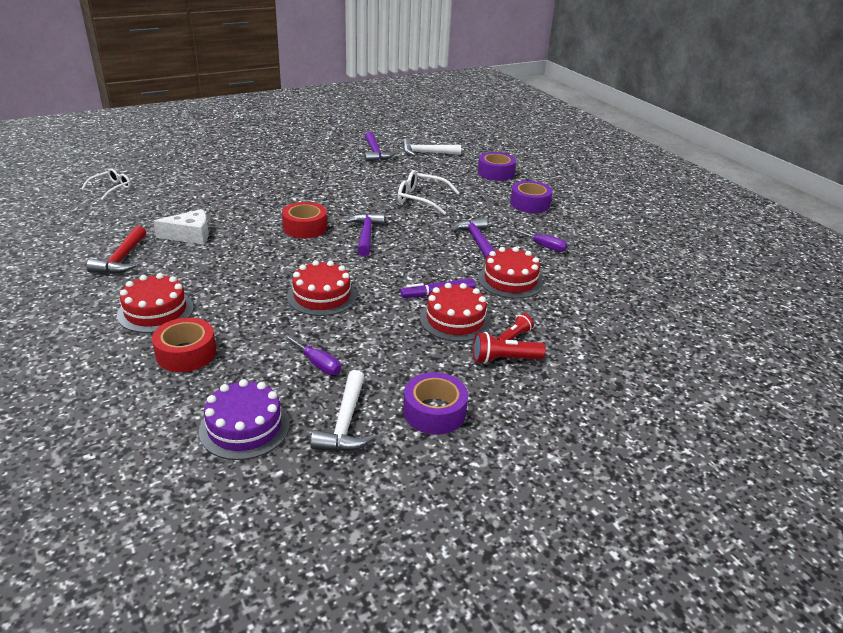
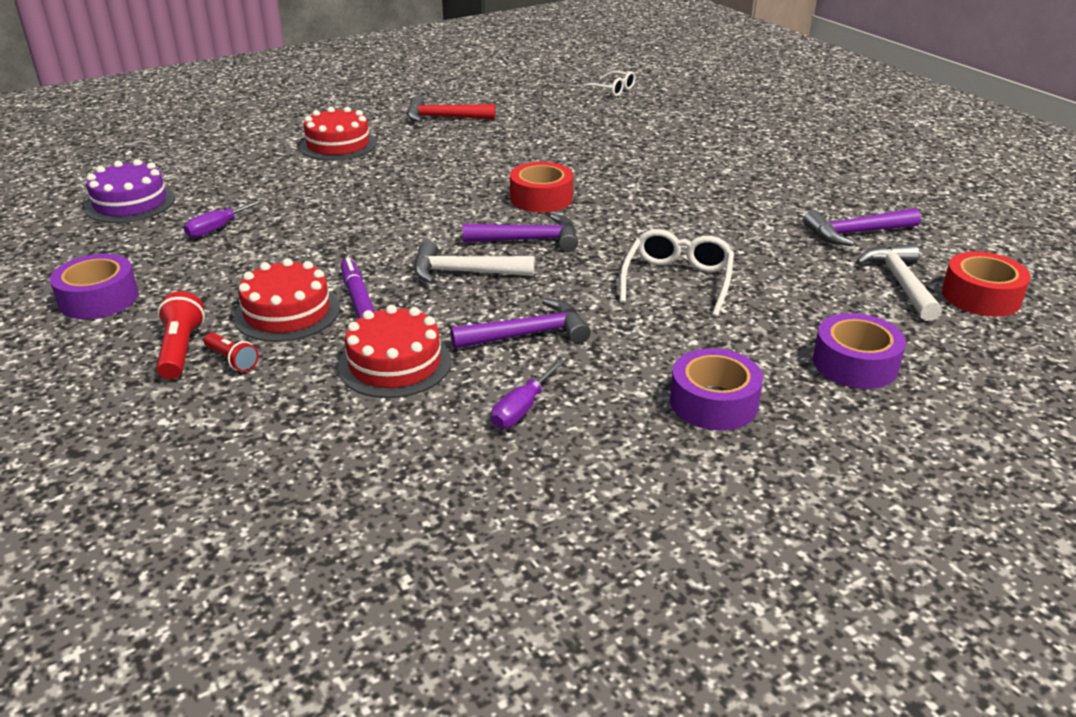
camera: 90 degrees right, 0 degrees up
(186, 353) = (259, 166): red tape -> red tape (981, 296)
(190, 235) = (503, 139): white cheese -> none
(322, 296) = (359, 221): red cake -> none
(345, 423) = (109, 249): white hammer -> white hammer (464, 272)

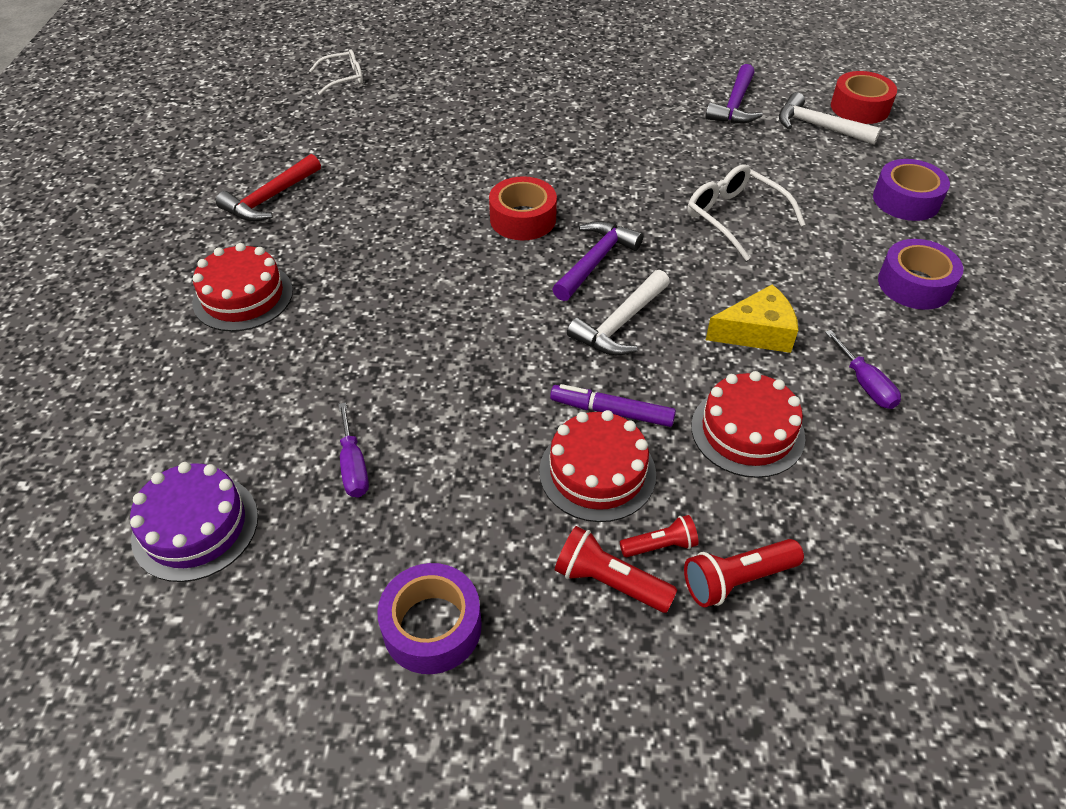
camera: 55 degrees left, 15 degrees up
(221, 404) = (737, 580): none -> red flashlight
(528, 334) = (756, 332): purple hammer -> yellow cheese

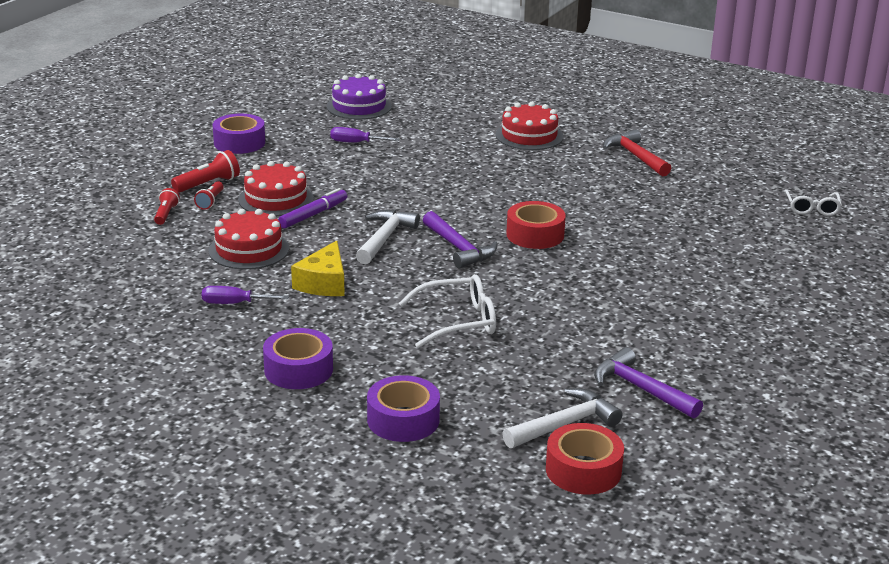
camera: 115 degrees right, 20 degrees down
(620, 324) = (384, 238): white hammer -> white hammer turned 45 degrees clockwise
(737, 580) = (166, 214): red flashlight -> red flashlight, size x0.66

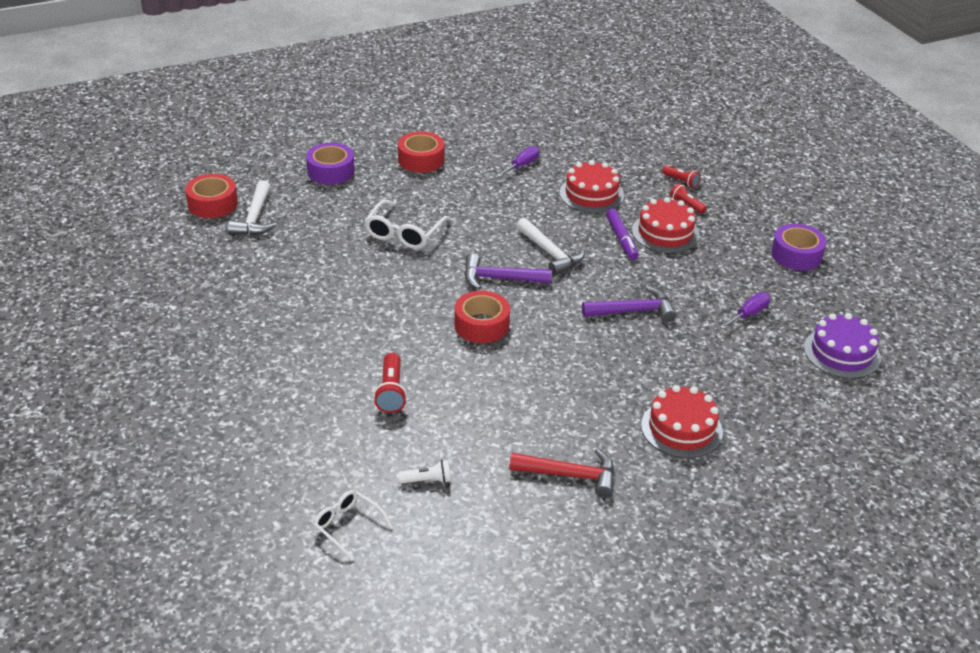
camera: 125 degrees right, 10 degrees up
(208, 184) = (720, 214): red flashlight -> red flashlight (391, 392)
(298, 370) = (421, 160): purple tape -> red tape
(324, 283) = (512, 205): yellow cheese -> none
(641, 389) = (246, 262): purple hammer -> purple hammer (633, 311)
(727, 198) = (427, 480): none -> white flashlight

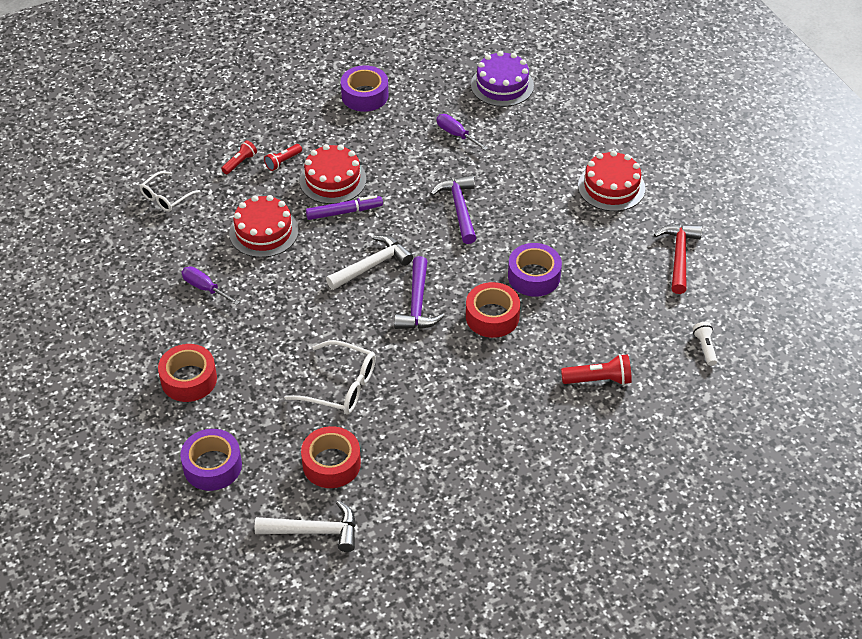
camera: 90 degrees left, 10 degrees up
(212, 204) = (284, 580): red tape -> red tape (331, 464)
(348, 526) = (769, 397): white glasses -> white glasses (166, 197)
(536, 357) = (534, 276): none -> purple tape

